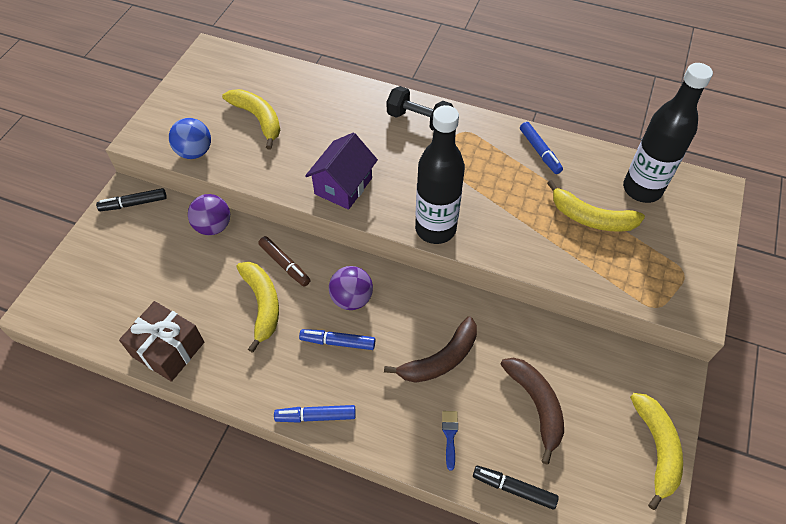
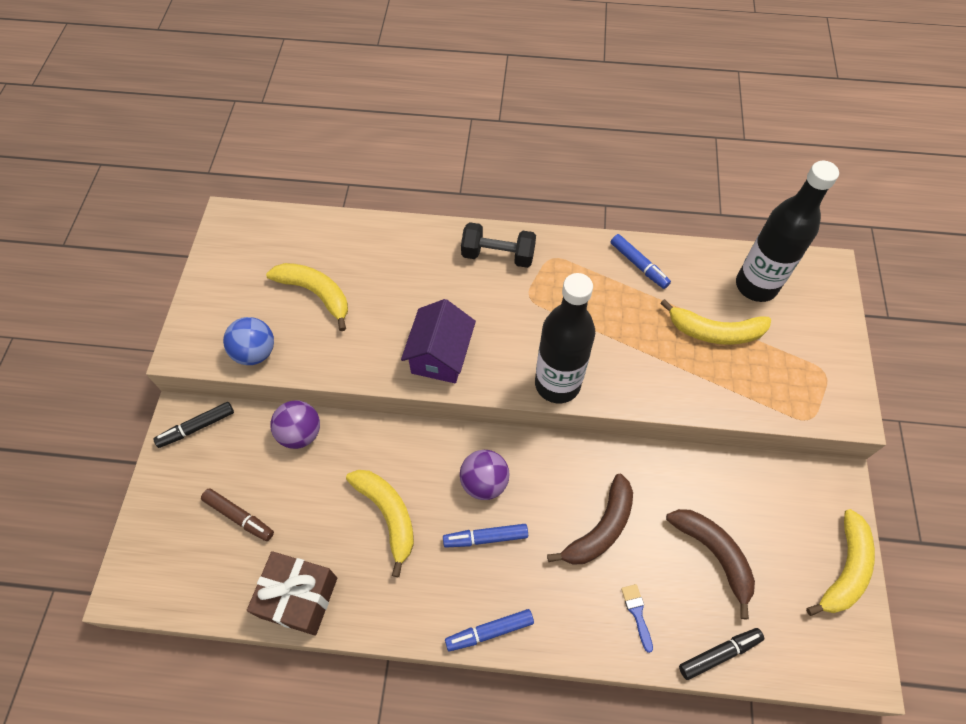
camera: 15 degrees left, 5 degrees up
(285, 264) = (397, 460): brown marker -> brown marker (239, 517)
(513, 488) = (719, 654): black marker -> black marker turned 150 degrees clockwise
(656, 448) = (844, 569): yellow banana -> yellow banana turned 45 degrees clockwise

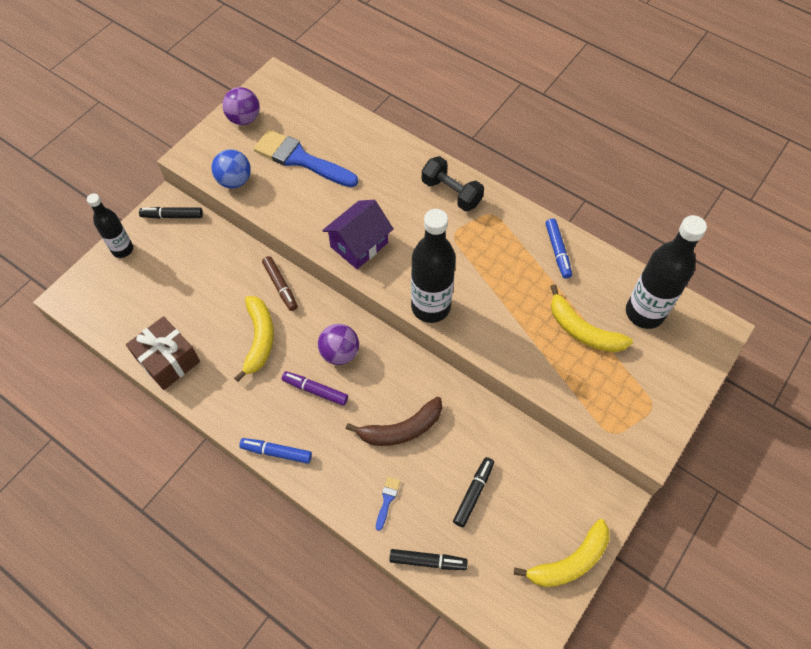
camera: 30 degrees right, 0 degrees up
(160, 497) = (122, 249): none -> black bottle
(239, 517) = (163, 288): brown marker -> brown marker (280, 286)
(300, 433) = (236, 254): purple ball -> purple ball (244, 119)
(316, 294) = (301, 159): yellow banana -> blue brush
(485, 537) = (315, 390): blue marker -> purple marker
(713, 554) = (473, 493): brown banana -> black marker

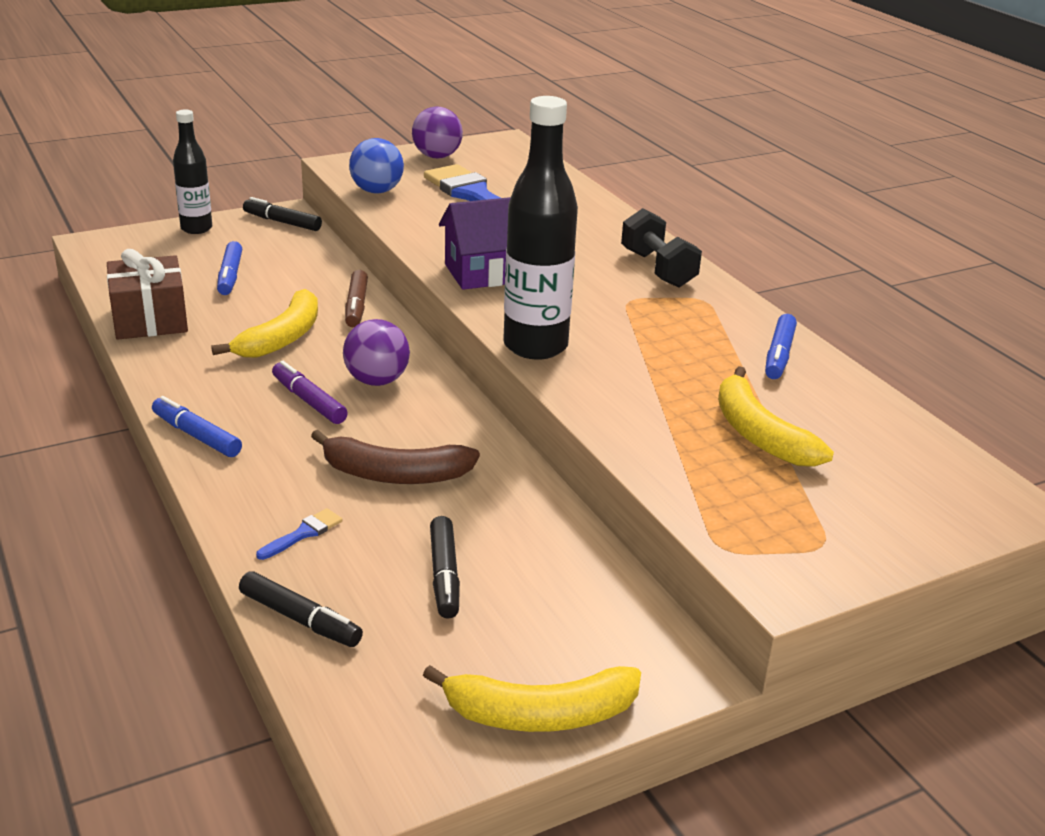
camera: 25 degrees right, 30 degrees down
(183, 291) = (230, 276): none -> blue marker
(473, 493) = (444, 575): black marker -> black marker turned 120 degrees clockwise
(644, 313) = (883, 449): black bottle -> none

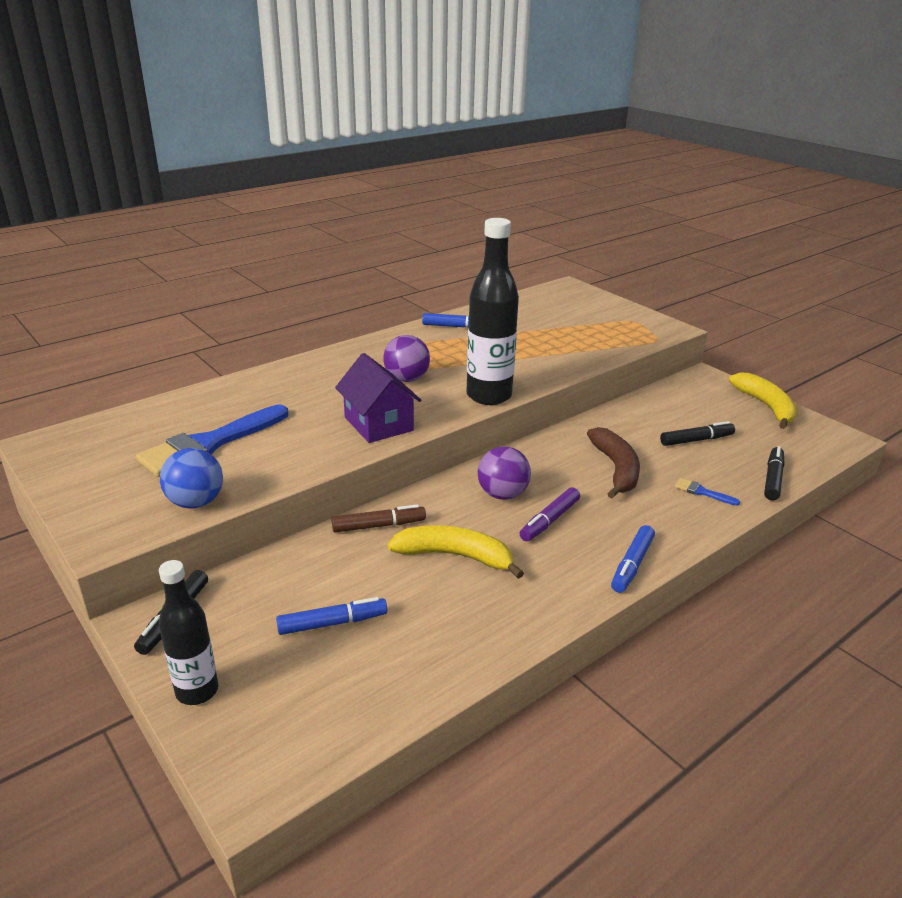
camera: 100 degrees left, 0 degrees up
(150, 319) = (453, 655): brown gift -> none
(437, 156) = (86, 479): purple ball -> purple ball (407, 379)
(658, 269) = (346, 361): black dumbbell -> none
(759, 434) = (549, 332): yellow banana -> none

